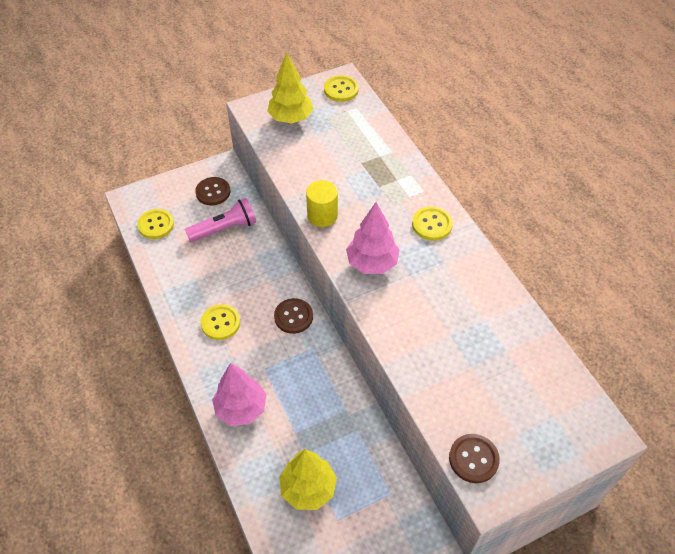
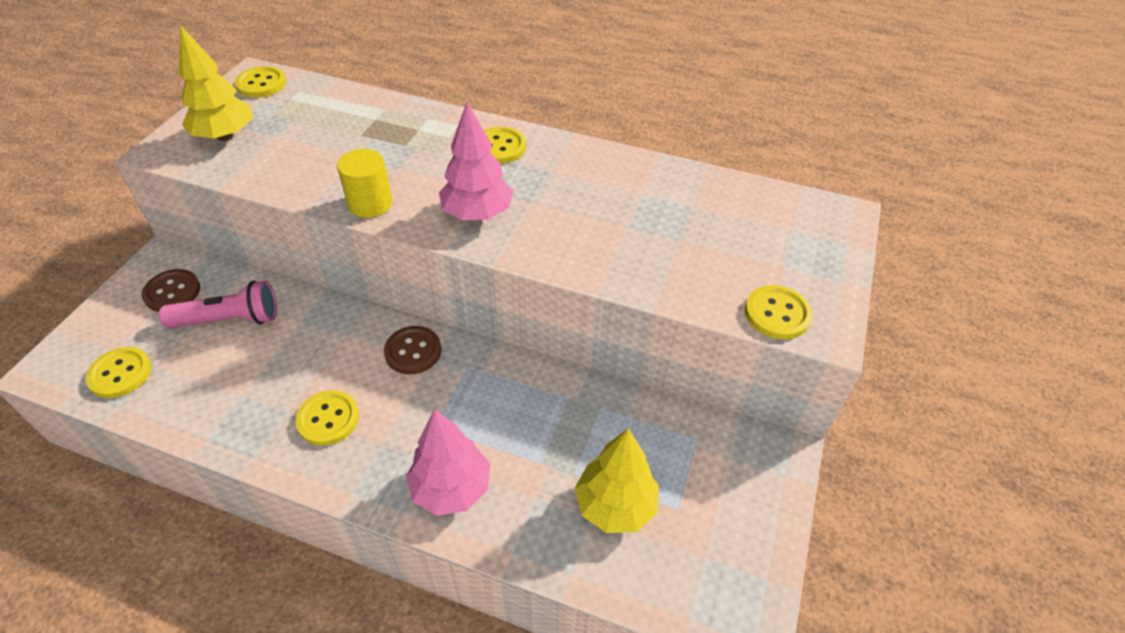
camera: 45 degrees left, 5 degrees down
(224, 229) = (229, 320): pink flashlight -> pink flashlight turned 60 degrees clockwise
(473, 459) = (777, 314): brown button -> yellow button

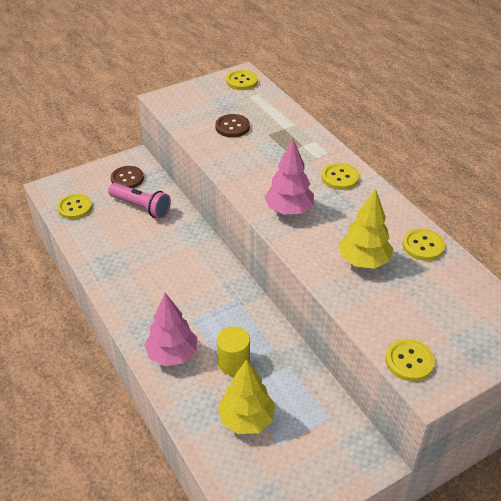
camera: 40 degrees right, 5 degrees down
(225, 136) = (198, 104): yellow tree -> yellow tree (363, 261)
(328, 419) = (145, 284): yellow button -> yellow button (423, 246)
(370, 203) = (237, 176): yellow cylinder -> yellow cylinder (233, 362)
(413, 351) = (215, 274): brown button -> brown button (232, 127)

